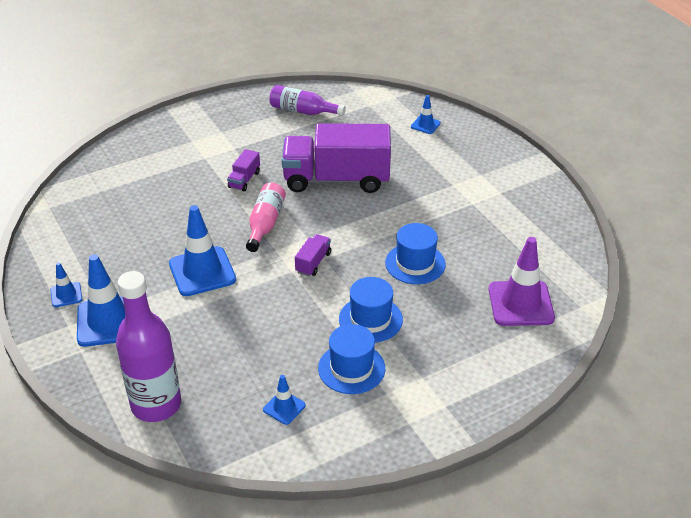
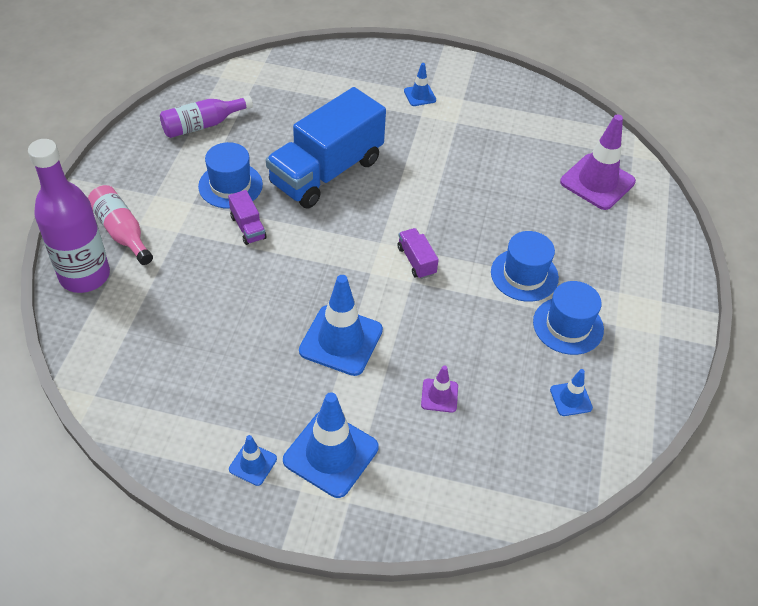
camera: 50 degrees left, 10 degrees up
(156, 405) = (481, 486): purple bottle -> purple bottle (85, 275)
(209, 341) = (439, 395): none -> purple traffic cone
(265, 224) = (328, 255): pink bottle -> pink bottle (122, 232)
(336, 179) = (327, 172): purple truck -> blue truck
(415, 263) = (489, 203): blue hat -> blue hat (230, 185)
(425, 125) = (326, 74): blue traffic cone -> blue traffic cone (420, 95)

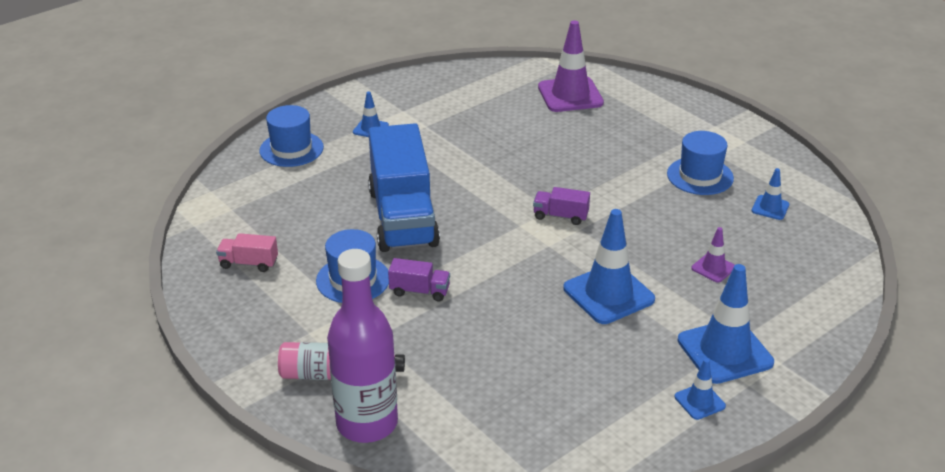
camera: 50 degrees left, 15 degrees down
(203, 125) = (249, 263): purple bottle -> pink truck
(524, 275) = (630, 172): blue hat -> blue hat (291, 149)

